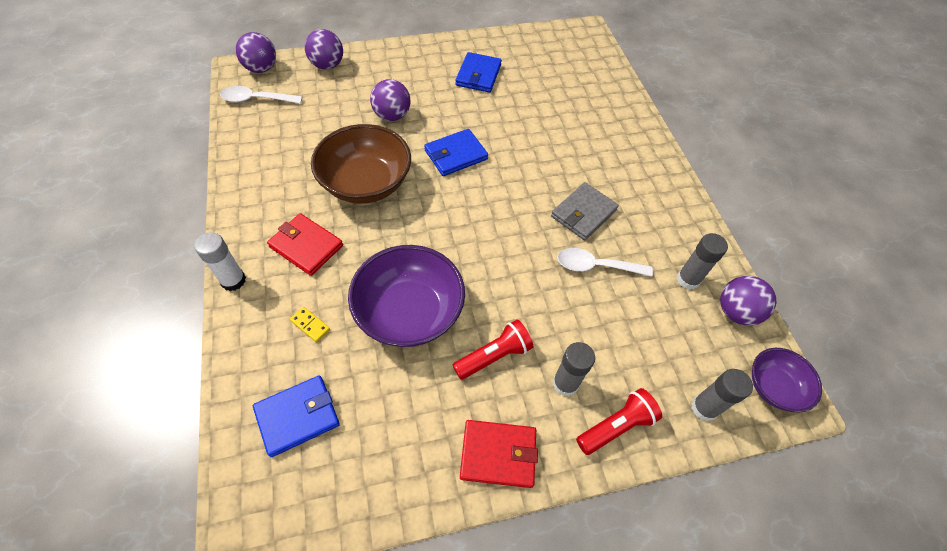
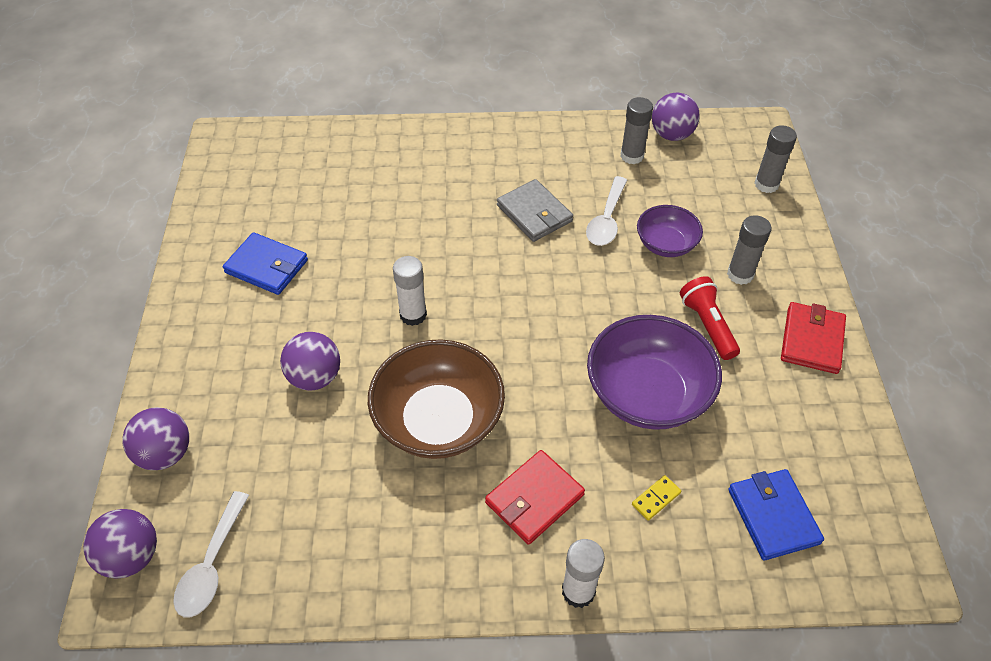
camera: 75 degrees left, 5 degrees down
(456, 155) = (413, 315): blue wallet -> white glue stick
(616, 426) = (784, 248): red flashlight -> none
(774, 387) = (748, 135): purple bowl -> purple bowl (666, 244)

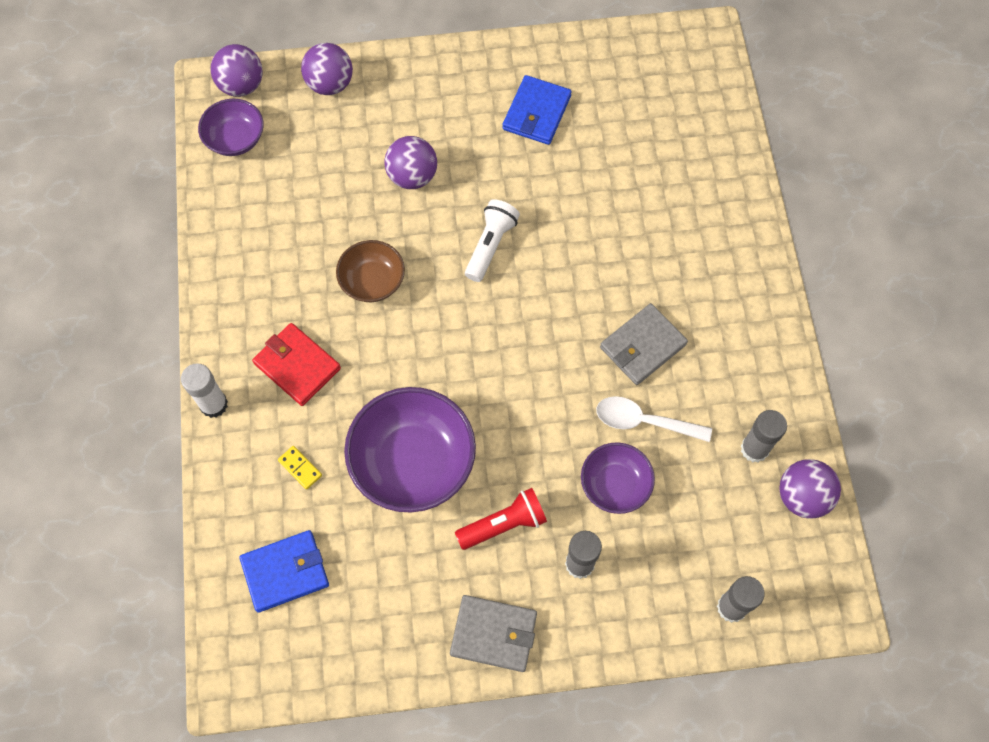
camera: 85 degrees right, 15 degrees up
(212, 564) = (235, 139): white spoon -> purple bowl
(413, 315) = (490, 245): white glue stick -> white flashlight
(438, 420) = (372, 281): brown bowl -> brown bowl, size x0.57
(811, 340) = (493, 634): red wallet -> grey wallet

